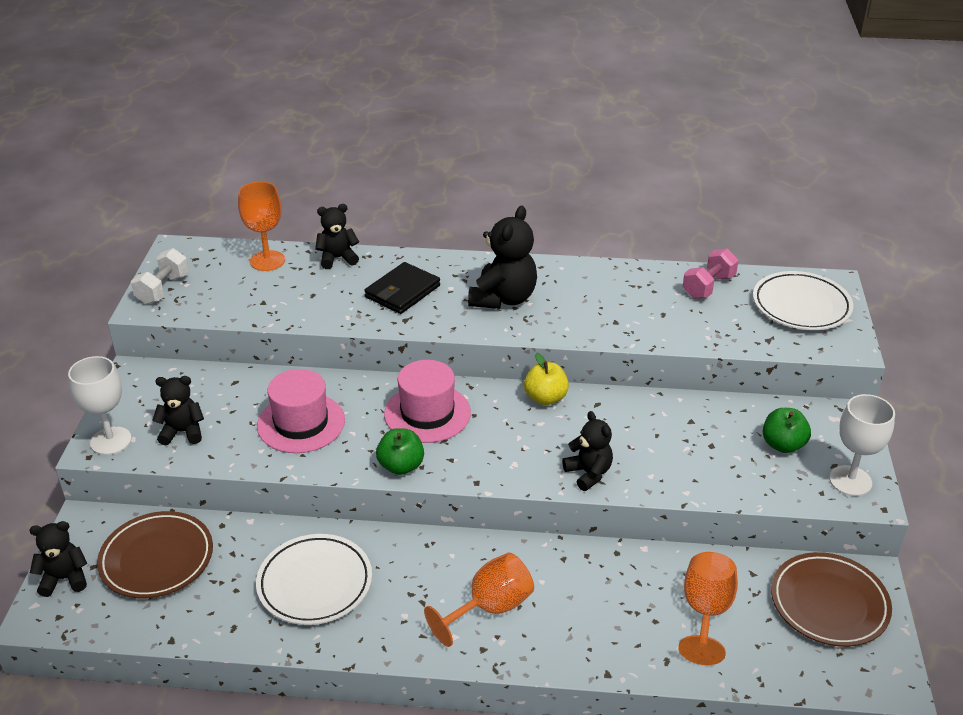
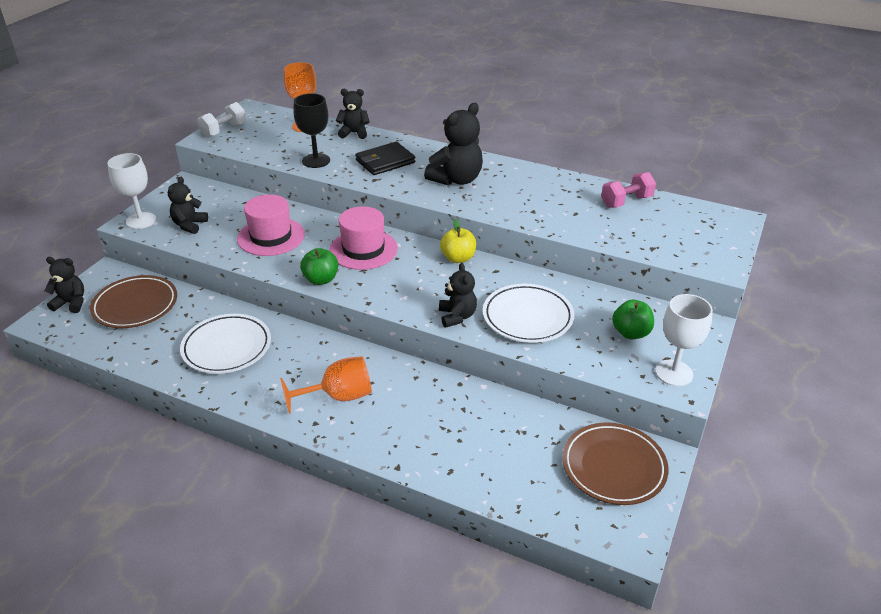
camera: 20 degrees right, 0 degrees up
(182, 432) = (189, 225): black teddy bear -> black teddy bear turned 90 degrees counterclockwise
(315, 308) = (316, 161): none -> black goblet
(706, 612) = (504, 445): orange goblet -> none
(801, 306) = (698, 229): white plate -> white plate (527, 317)

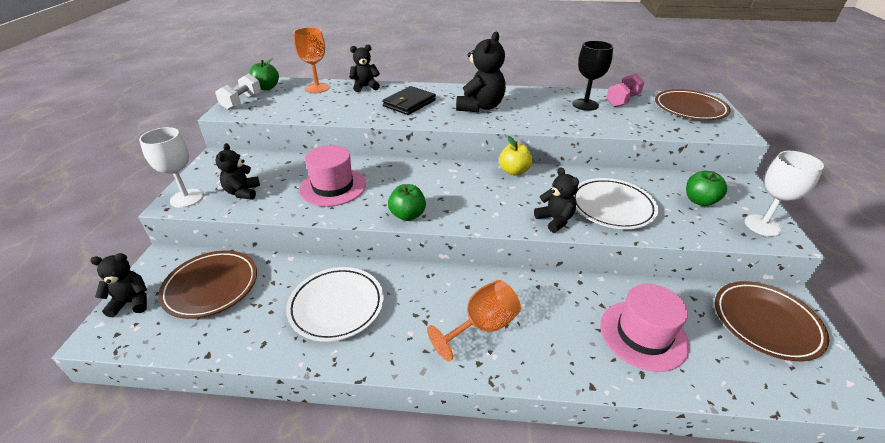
camera: 20 degrees left, 0 degrees up
(256, 117) = (266, 87): none -> green apple
(316, 161) = (347, 112): black goblet -> black goblet (585, 105)
(363, 249) = (427, 180): pink hat -> pink hat (643, 334)
(698, 227) = (689, 109): none -> brown plate

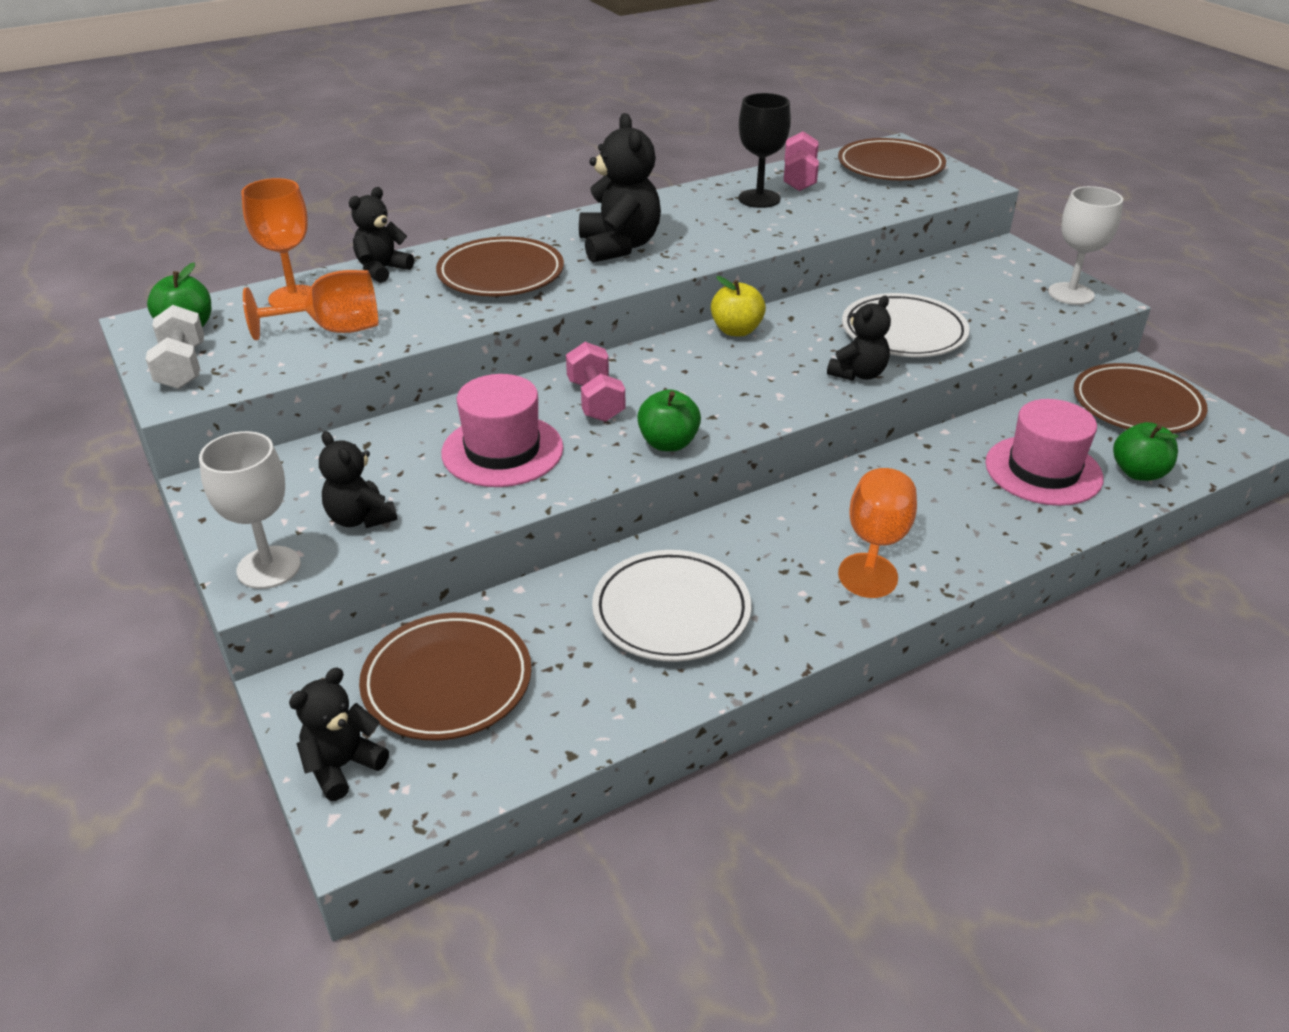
camera: 35 degrees left, 0 degrees up
(312, 105) = (334, 330): none -> orange goblet
(402, 180) = (596, 401): none -> pink dumbbell
(409, 103) = (501, 274): black wallet -> brown plate
(555, 220) = (858, 374): black teddy bear -> black teddy bear turned 105 degrees clockwise
(699, 201) = (986, 289): green apple -> green apple (1138, 472)

